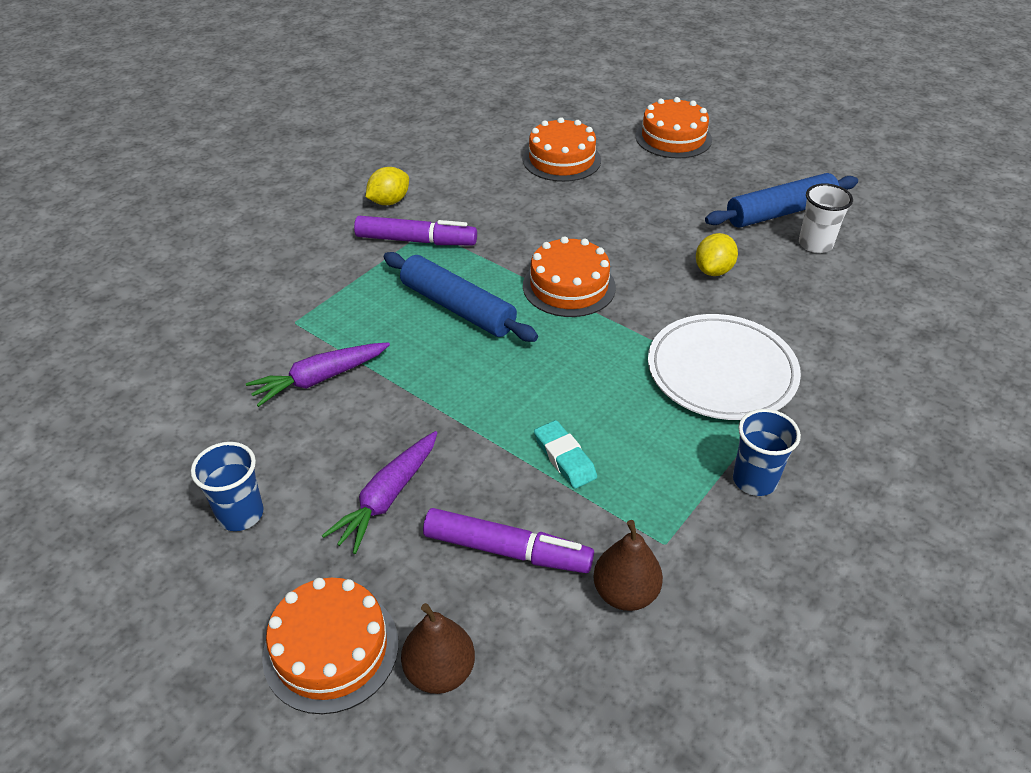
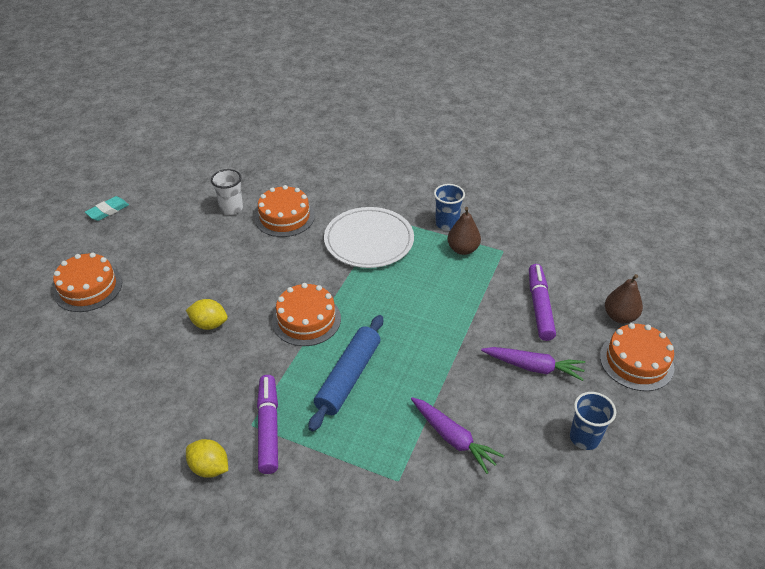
camera: 105 degrees left, 0 degrees up
(561, 160) = (127, 354): orange cake -> orange cake (284, 217)
(564, 458) = (465, 295): turquoise eraser -> turquoise eraser (108, 211)
(625, 593) = (539, 260): brown pear -> brown pear (463, 249)
(713, 270) = (270, 251): yellow lemon -> yellow lemon (209, 324)
(780, 212) = (195, 225): blue rolling pin -> none

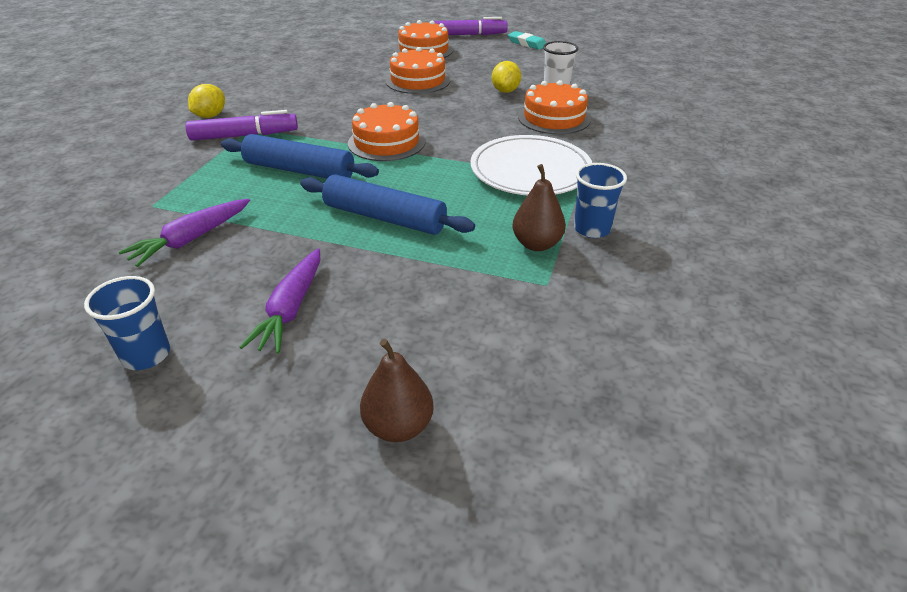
camera: 85 degrees right, 5 degrees down
(209, 324) = (380, 98): yellow lemon -> yellow lemon (505, 91)
(428, 321) = (385, 217): none -> blue rolling pin
(539, 306) = (418, 320): purple marker -> purple marker (468, 35)
(636, 361) = (283, 439): orange cake -> orange cake (418, 80)

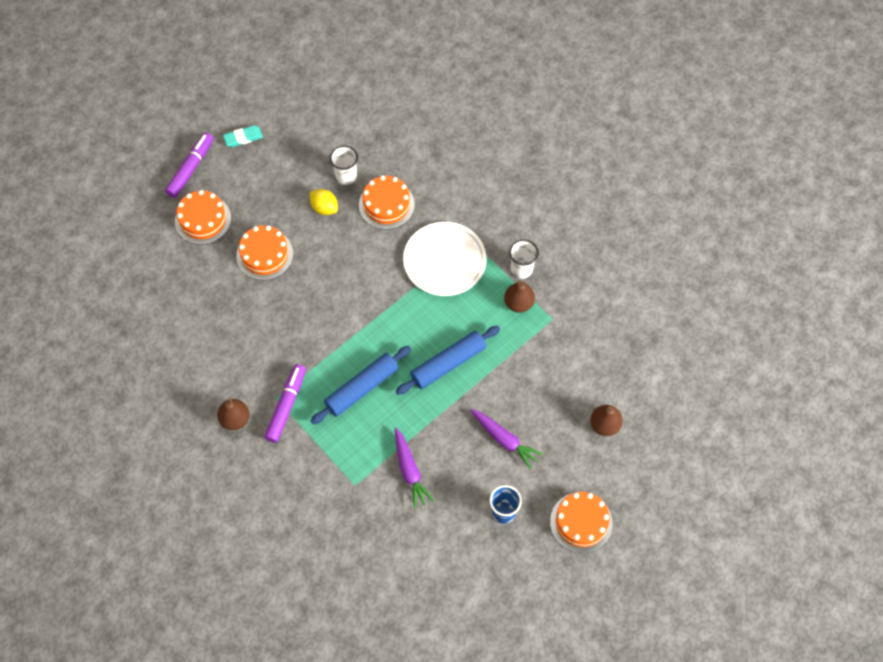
camera: 60 degrees left, 25 degrees up
(210, 116) = (235, 419): yellow lemon -> brown pear
(386, 142) = (355, 322): orange cake -> orange cake (581, 522)
(592, 229) = (521, 269): blue cup -> white cup

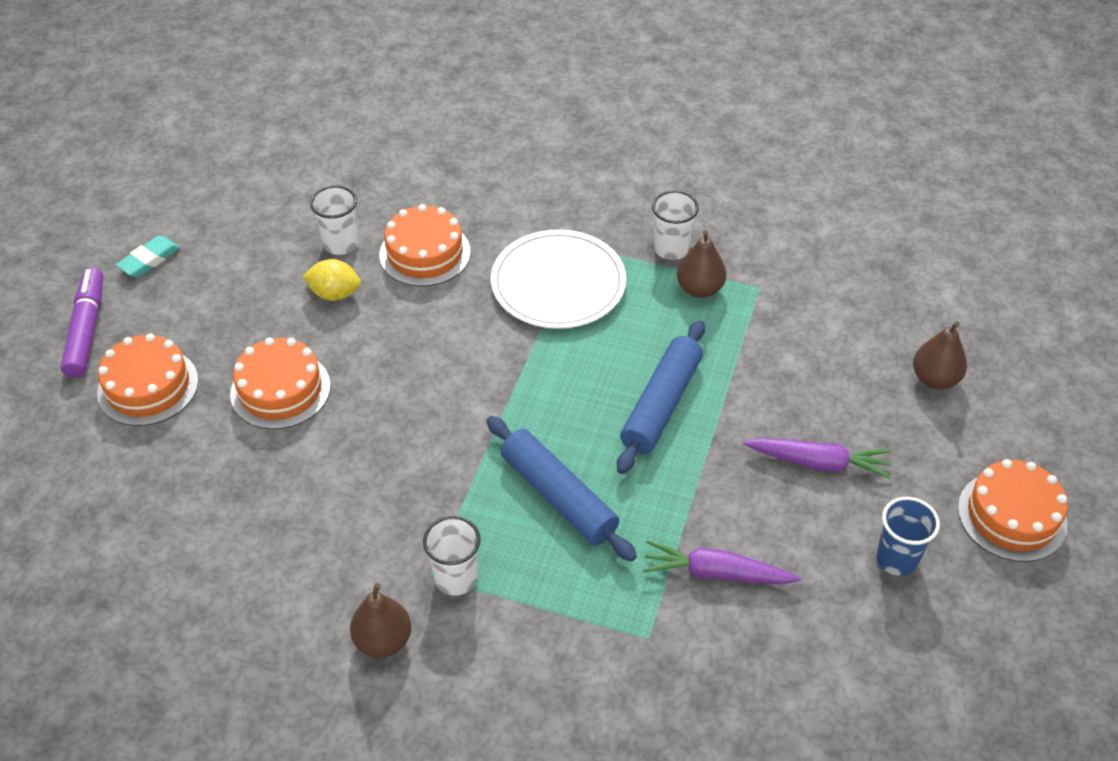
camera: 30 degrees left, 15 degrees down
(286, 405) = (456, 578): purple marker -> white cup
(362, 388) = (558, 496): blue rolling pin -> blue rolling pin turned 60 degrees counterclockwise
(410, 470) = (716, 573): purple carrot -> purple carrot turned 150 degrees clockwise

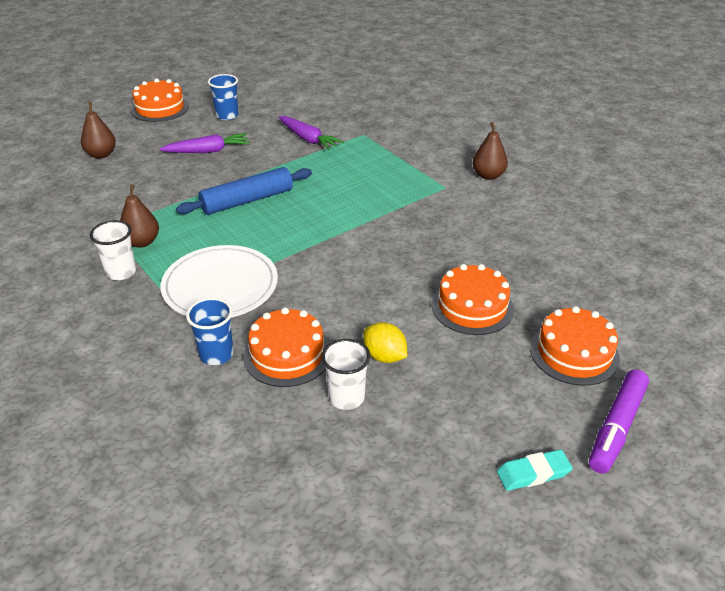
camera: 145 degrees left, 10 degrees down
(456, 578) = (433, 181): white cup -> none
(486, 224) = (216, 354): none -> blue cup
(558, 496) = (349, 189): blue rolling pin -> none
(818, 463) = (207, 151): purple carrot -> purple carrot turned 120 degrees clockwise

